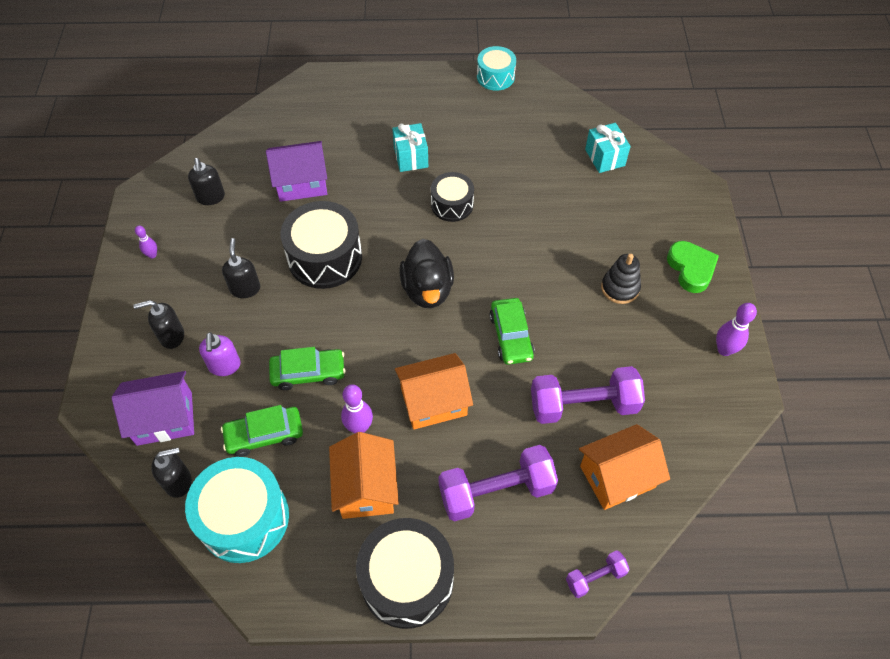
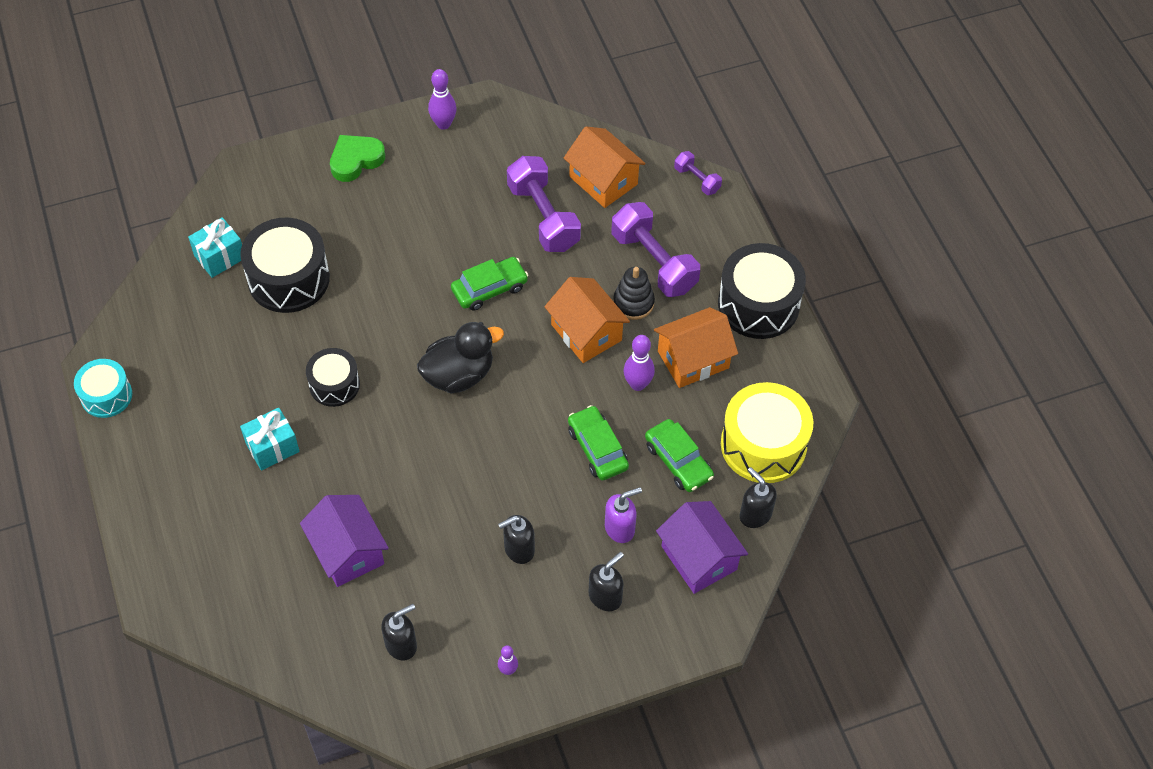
camera: 110 degrees left, 0 degrees up
(171, 336) = (605, 596): black soap dispenser -> black soap dispenser turned 105 degrees counterclockwise
(244, 518) = (763, 445): turquoise drum -> yellow drum
(325, 257) = (450, 485): black drum -> black drum (288, 278)
(620, 288) = (399, 212): black stacking toy -> black stacking toy (633, 303)

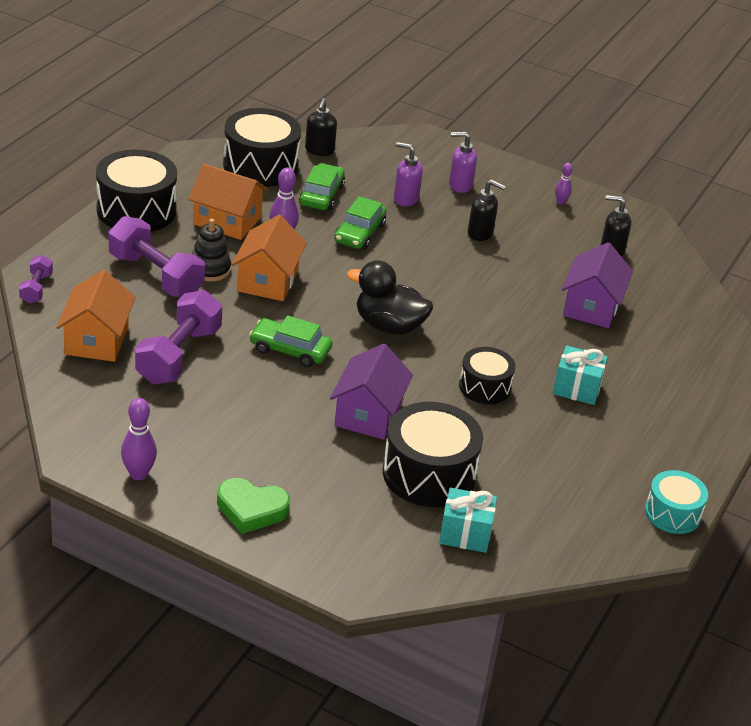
camera: 135 degrees left, 20 degrees down
(605, 596) = (460, 185): black soap dispenser -> purple soap dispenser
(654, 262) = (155, 276): purple dumbbell -> purple dumbbell turned 60 degrees counterclockwise
(699, 558) = (381, 160): purple house -> purple house (368, 414)
(763, 445) = (260, 165): yellow drum -> black drum

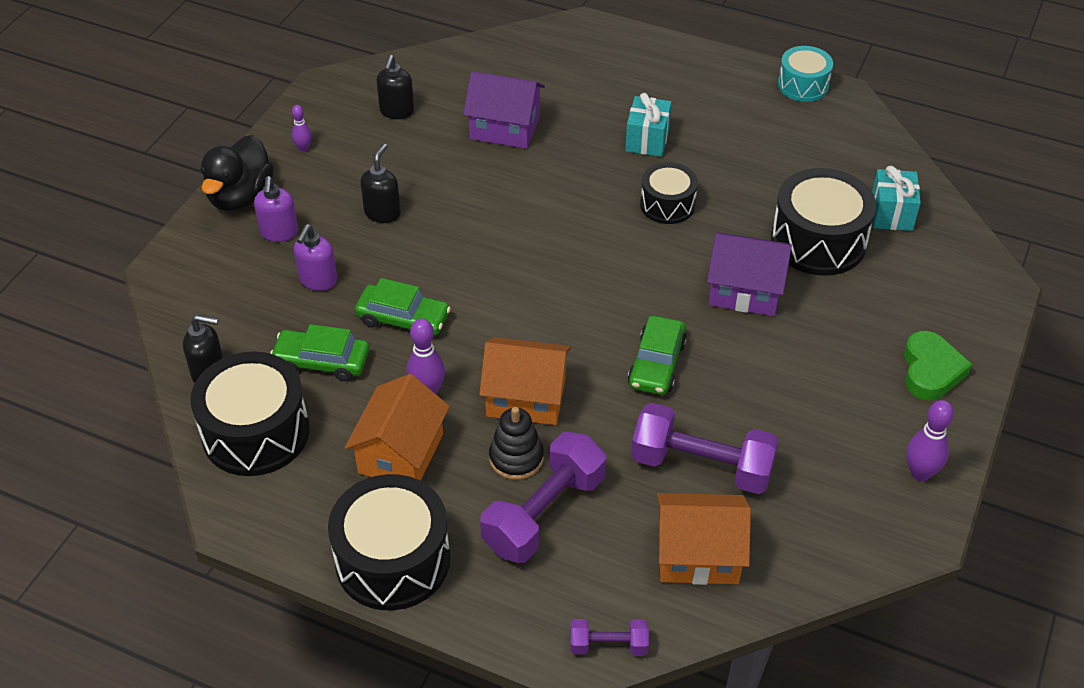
camera: 90 degrees left, 10 degrees up
(389, 326) = (586, 282): black duck -> black duck (241, 197)

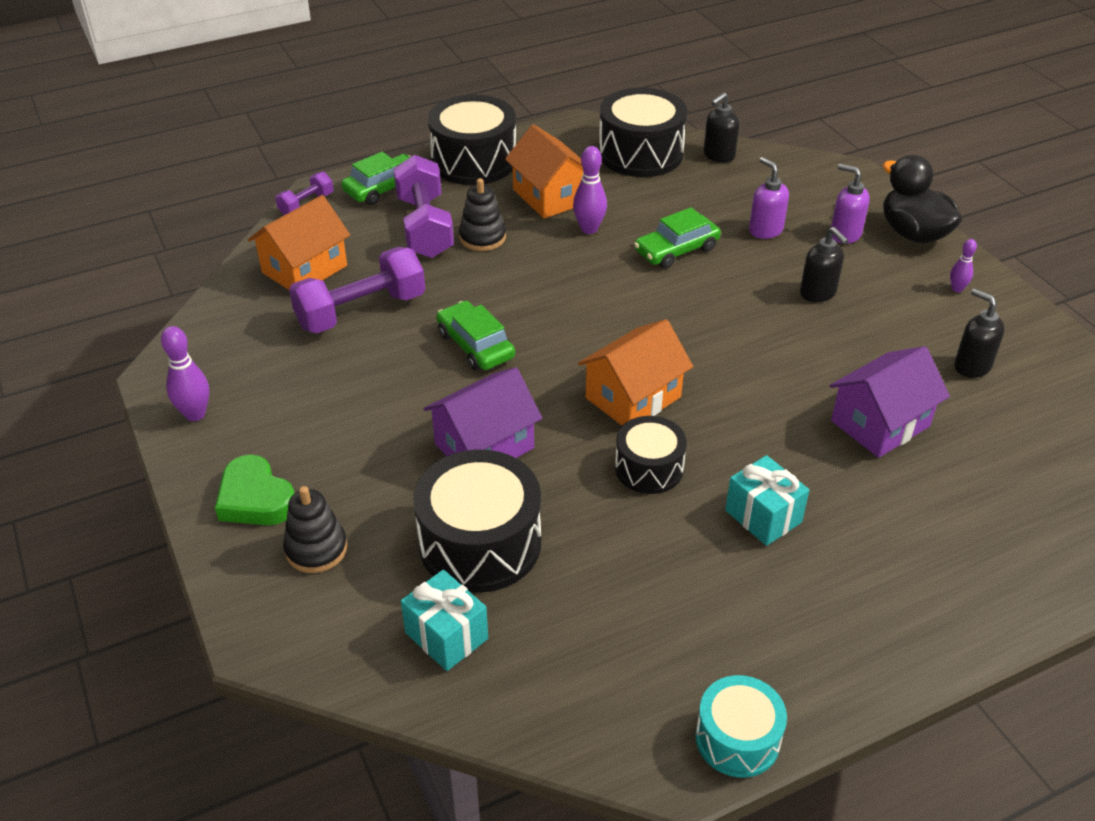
camera: 130 degrees right, 5 degrees down
(322, 361) = (674, 200): green car -> green car (383, 188)
(526, 397) = (528, 267): orange house -> orange house (633, 397)
(920, 309) = (316, 549): none -> black stacking toy

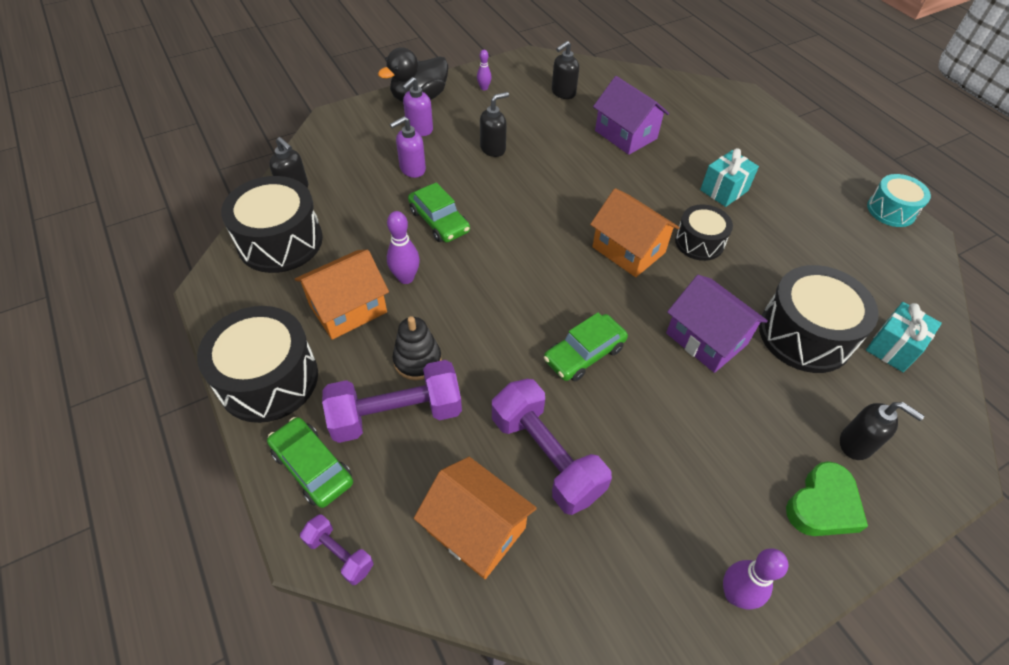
camera: 95 degrees left, 10 degrees up
(316, 549) = (856, 444): black stacking toy -> black soap dispenser

